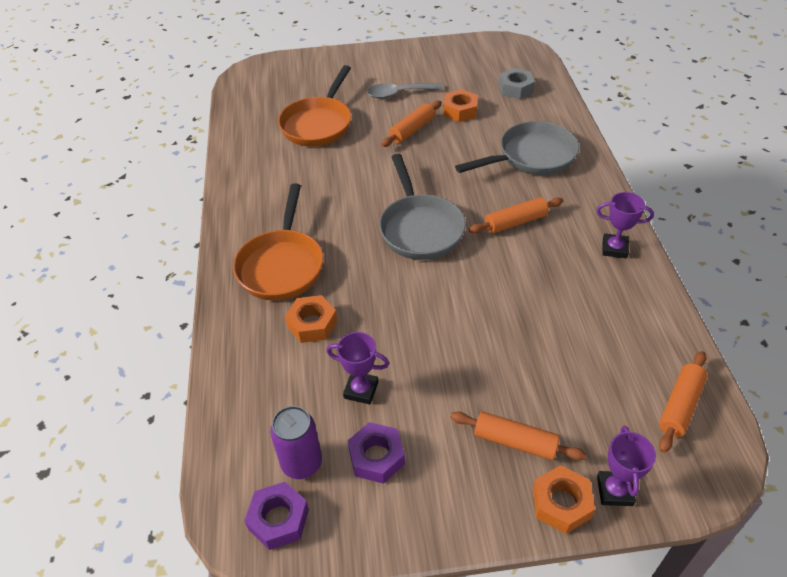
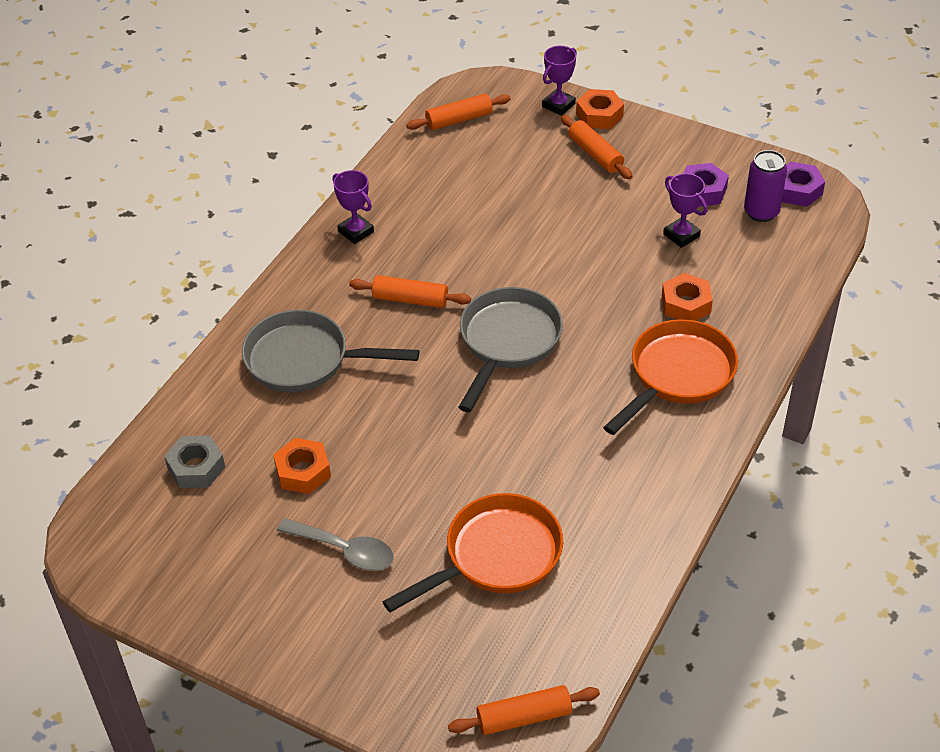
camera: 145 degrees left, 0 degrees up
(412, 130) = (390, 475): orange rolling pin -> orange rolling pin (524, 717)

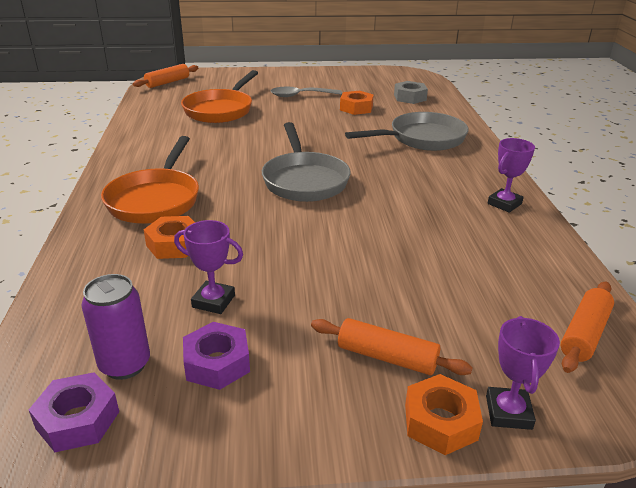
camera: 145 degrees right, 15 degrees down
(356, 232) = (504, 204): purple trophy -> purple trophy turned 60 degrees counterclockwise
(410, 299) = (402, 180): orange rolling pin -> none

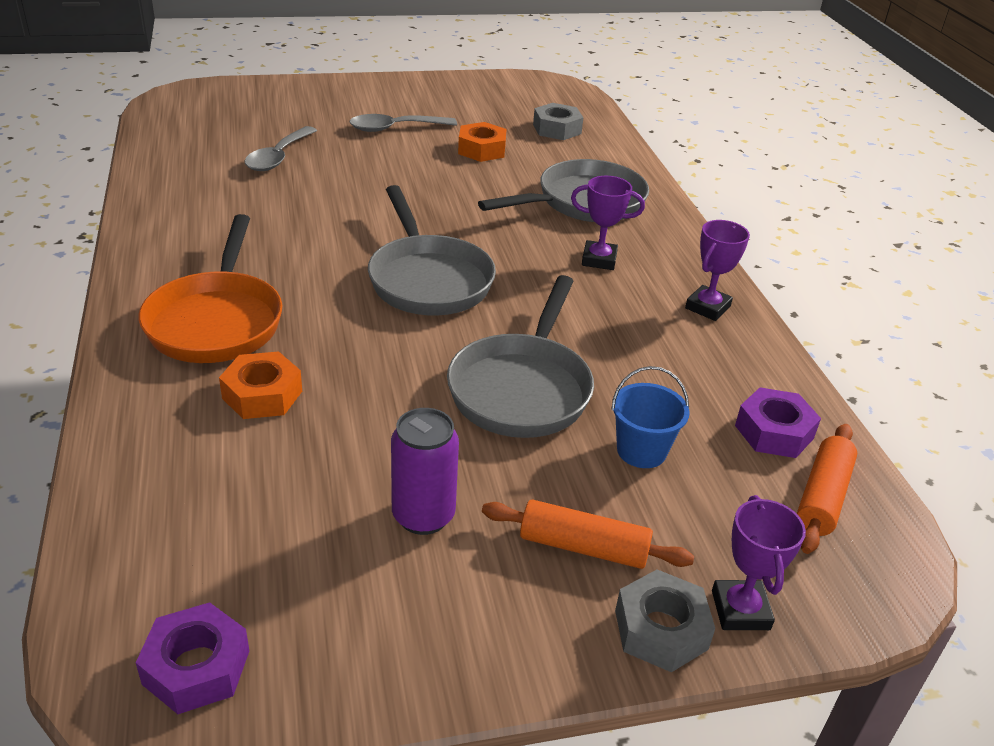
camera: 10 degrees left, 5 degrees up
(125, 364) = (239, 584): purple can -> purple can (423, 516)
(167, 82) = (182, 106): orange rolling pin -> none
(213, 301) = (339, 481): purple trophy -> purple trophy (599, 260)
(217, 363) = (364, 572): purple nut -> purple nut (774, 432)
(221, 110) = (278, 157): orange pan -> grey spoon
(358, 249) = (522, 388): none -> grey pan
(440, 422) = (661, 630): orange nut -> grey nut
(442, 294) = (641, 451): none -> blue bucket

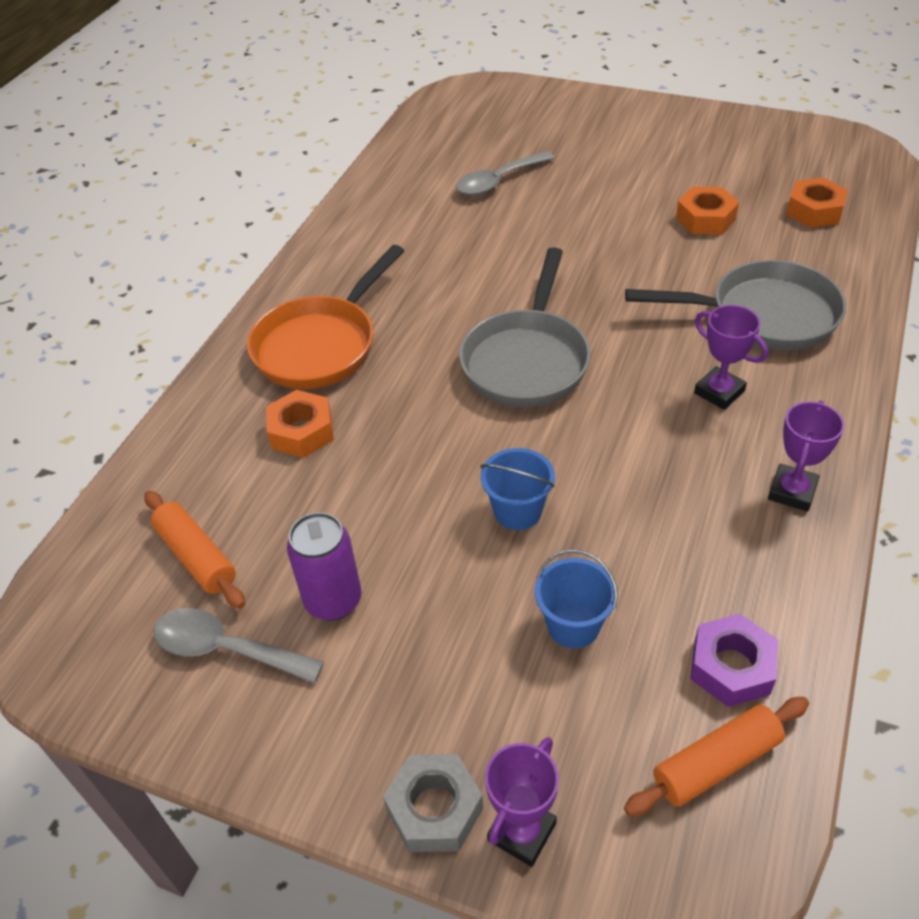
camera: 40 degrees right, 10 degrees up
(196, 667) = (91, 648): purple nut -> none
(395, 128) = (635, 171): grey spoon -> grey spoon (226, 649)
(522, 388) = (517, 511): grey pan -> blue bucket
(557, 129) = (814, 210): grey nut -> orange nut
(583, 547) = (437, 696): orange rolling pin -> orange rolling pin (196, 557)
(707, 307) = (792, 491): purple trophy -> purple trophy turned 45 degrees counterclockwise

